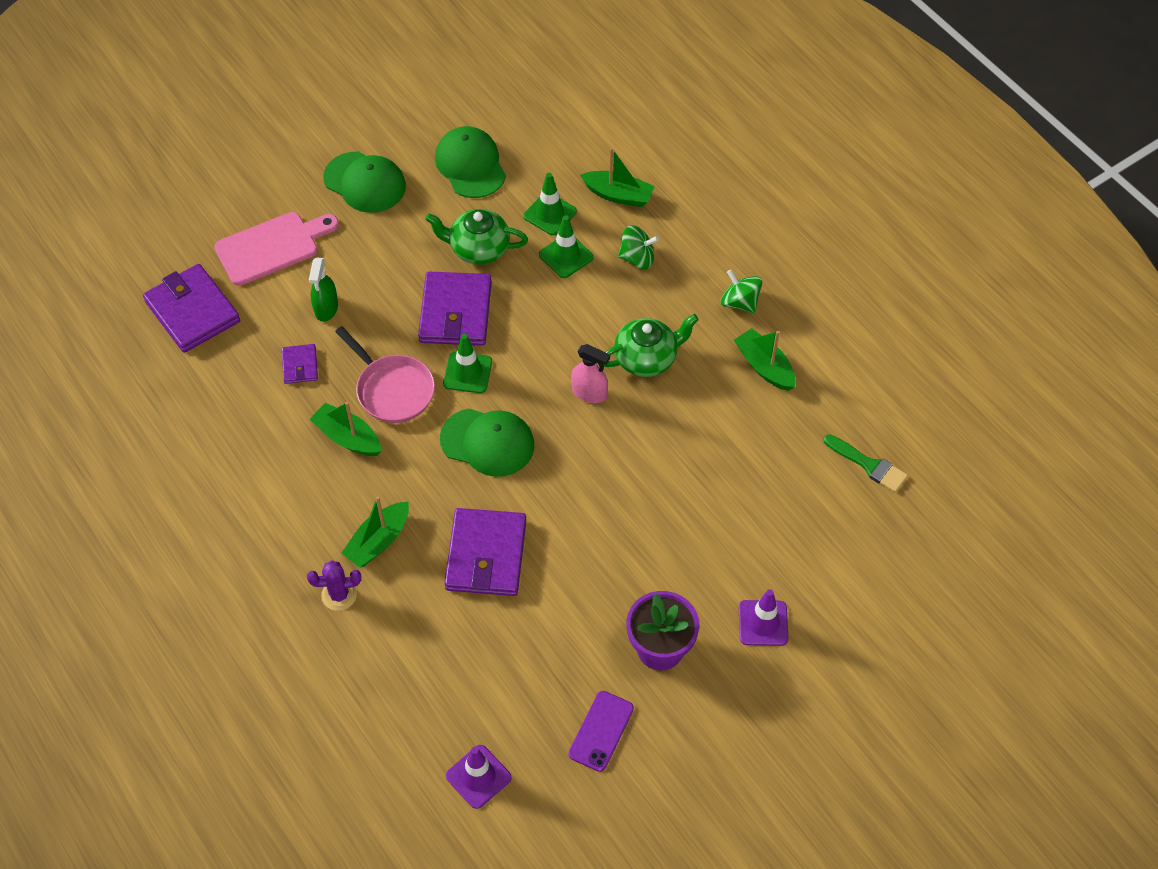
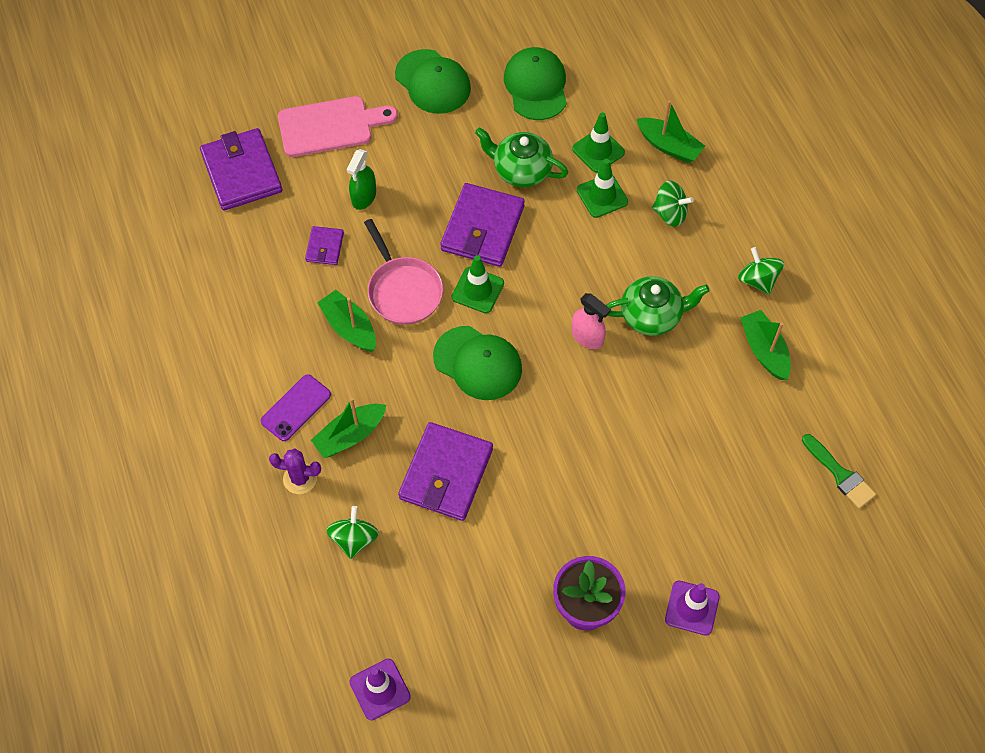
camera: 15 degrees right, 5 degrees up
(411, 640) = (354, 539): none -> green spinning top
(601, 731) = (507, 675): purple phone -> purple phone (296, 408)

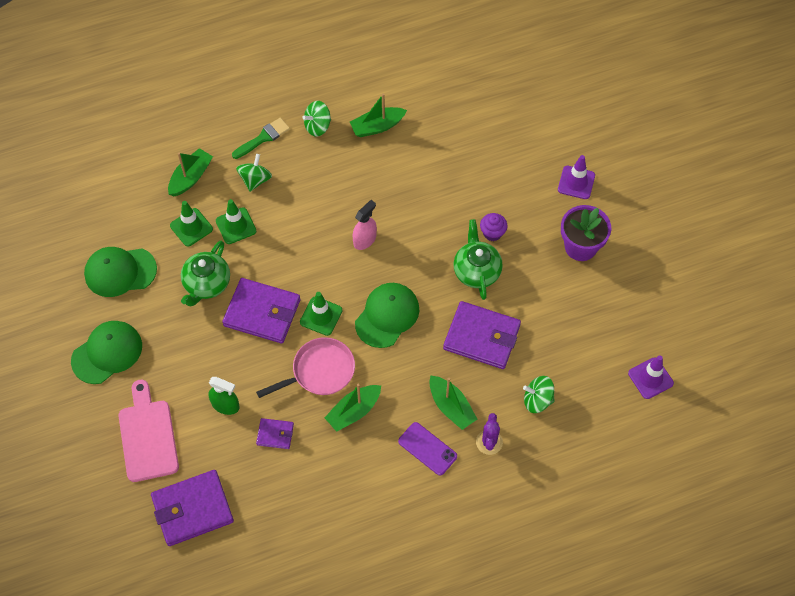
camera: 90 degrees left, 0 degrees up
(603, 491) = (492, 233): none -> purple cupcake
(652, 315) = (347, 196): green teapot -> green teapot (476, 271)
(840, 474) = (474, 90): green brush -> green brush (263, 138)

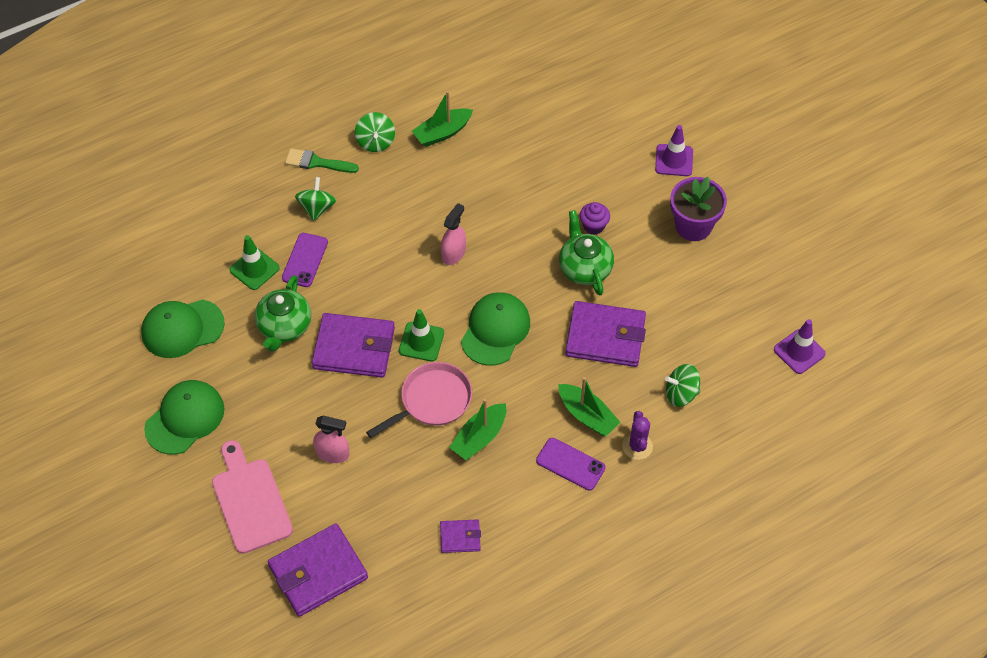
camera: 10 degrees left, 5 degrees down
(191, 177) = (243, 216): green boat -> none
(225, 405) = (333, 454): green spray bottle -> pink spray bottle
(236, 226) = (305, 260): green traffic cone -> purple phone
(263, 138) = (317, 162): green brush -> green brush turned 120 degrees counterclockwise
(275, 434) = (396, 476): purple wallet -> purple wallet (460, 537)
(317, 126) = (375, 142): green spinning top -> green spinning top turned 60 degrees counterclockwise

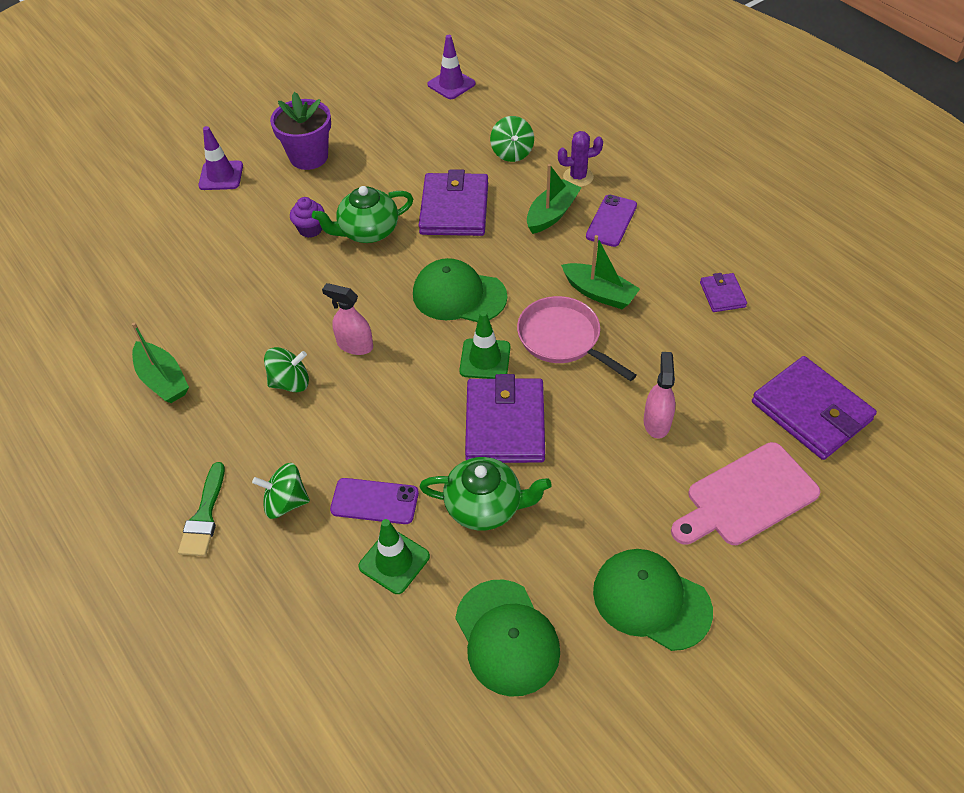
camera: 95 degrees left, 5 degrees down
(375, 142) = (172, 451): green spinning top -> green spinning top (290, 382)

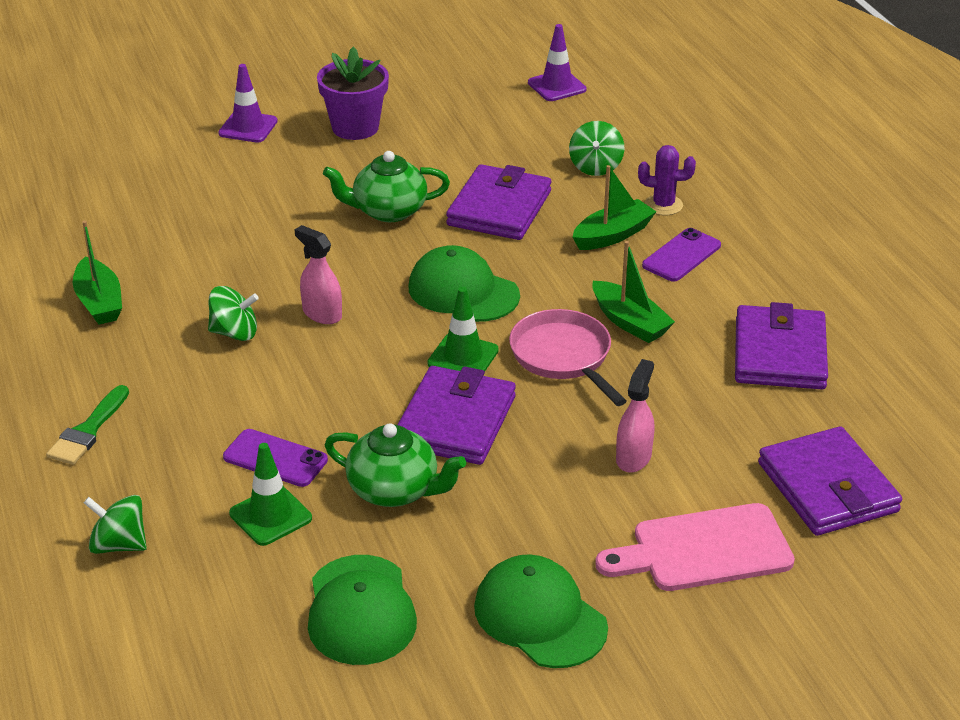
camera: 15 degrees right, 15 degrees down
(286, 502) = (179, 438): green spinning top -> green spinning top (119, 544)
(310, 229) = (324, 196): purple cupcake -> none
(722, 294) = (780, 353): purple wallet -> purple wallet, size x2.01

